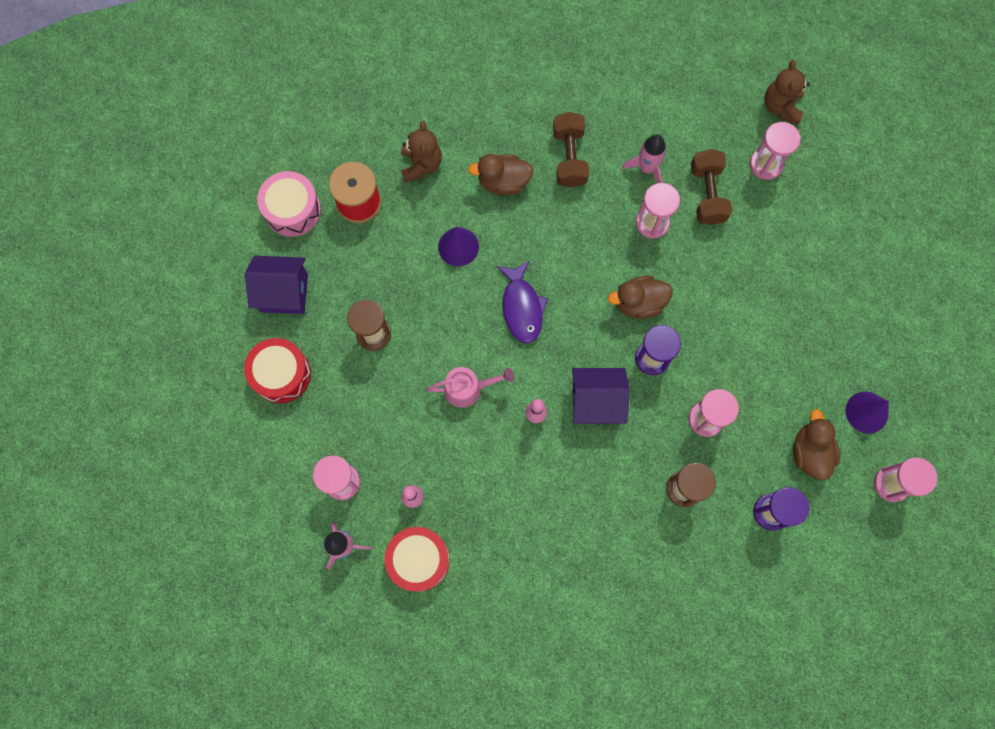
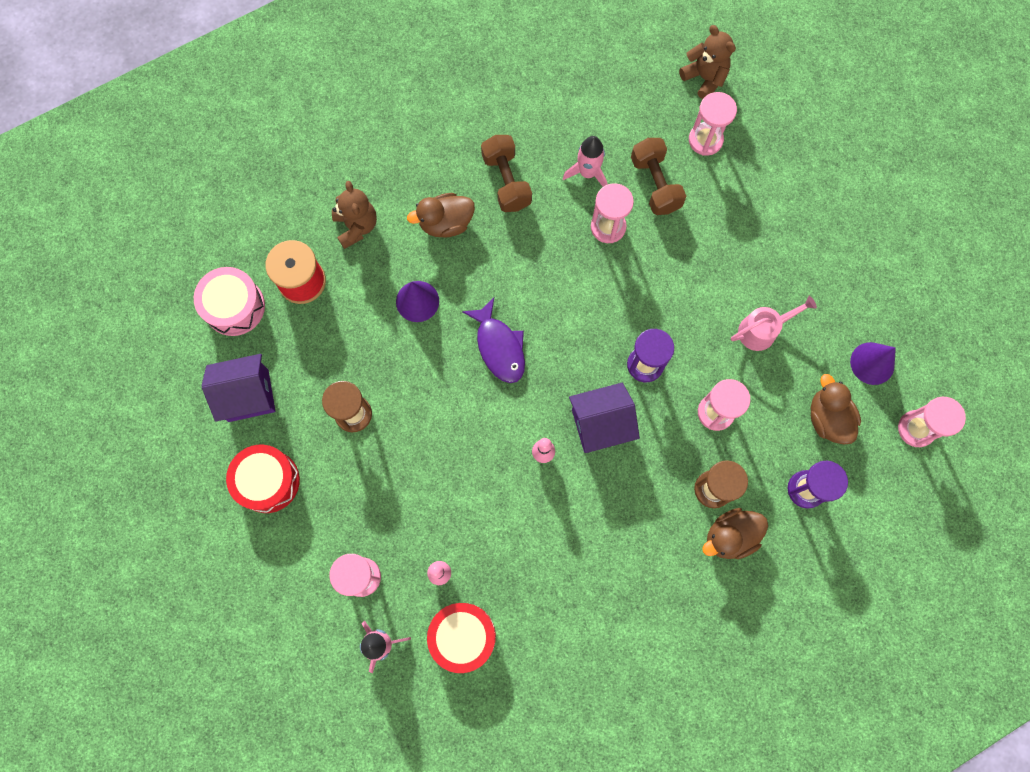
camera: 15 degrees left, 0 degrees up
(468, 388) = (466, 445): pink watering can -> pink watering can (762, 330)
(638, 303) = (616, 312): brown duck -> brown duck (730, 536)
(781, 106) = (704, 78): brown teddy bear -> brown teddy bear turned 150 degrees clockwise

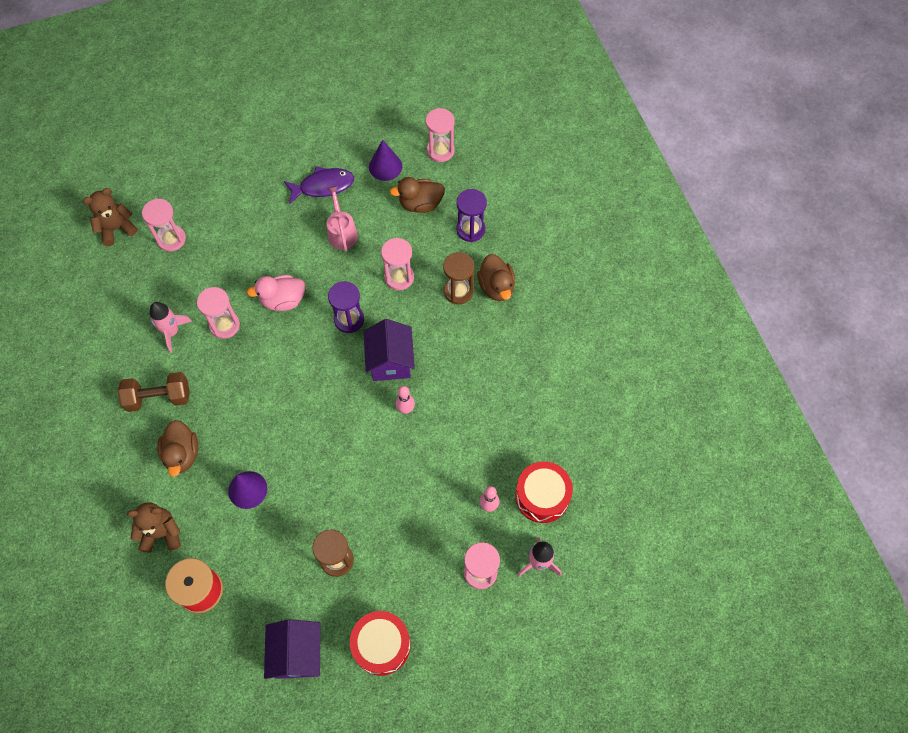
camera: 80 degrees left, 10 degrees down
(234, 307) = (208, 658): pink drum -> none
(499, 347) = (306, 428): purple fish -> purple fish (323, 186)
(654, 283) = (283, 300): none -> pink duck
(655, 184) = (198, 283): brown dumbbell -> none

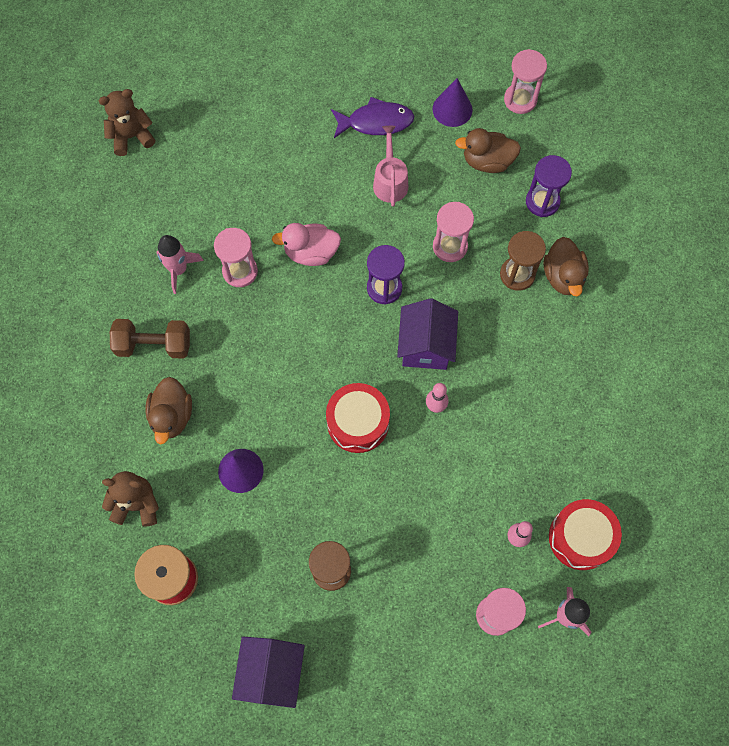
camera: 10 degrees right, 5 degrees up
(171, 239) = (192, 159): pink hourglass -> none
(381, 645) = (369, 680): red drum -> red drum (358, 422)

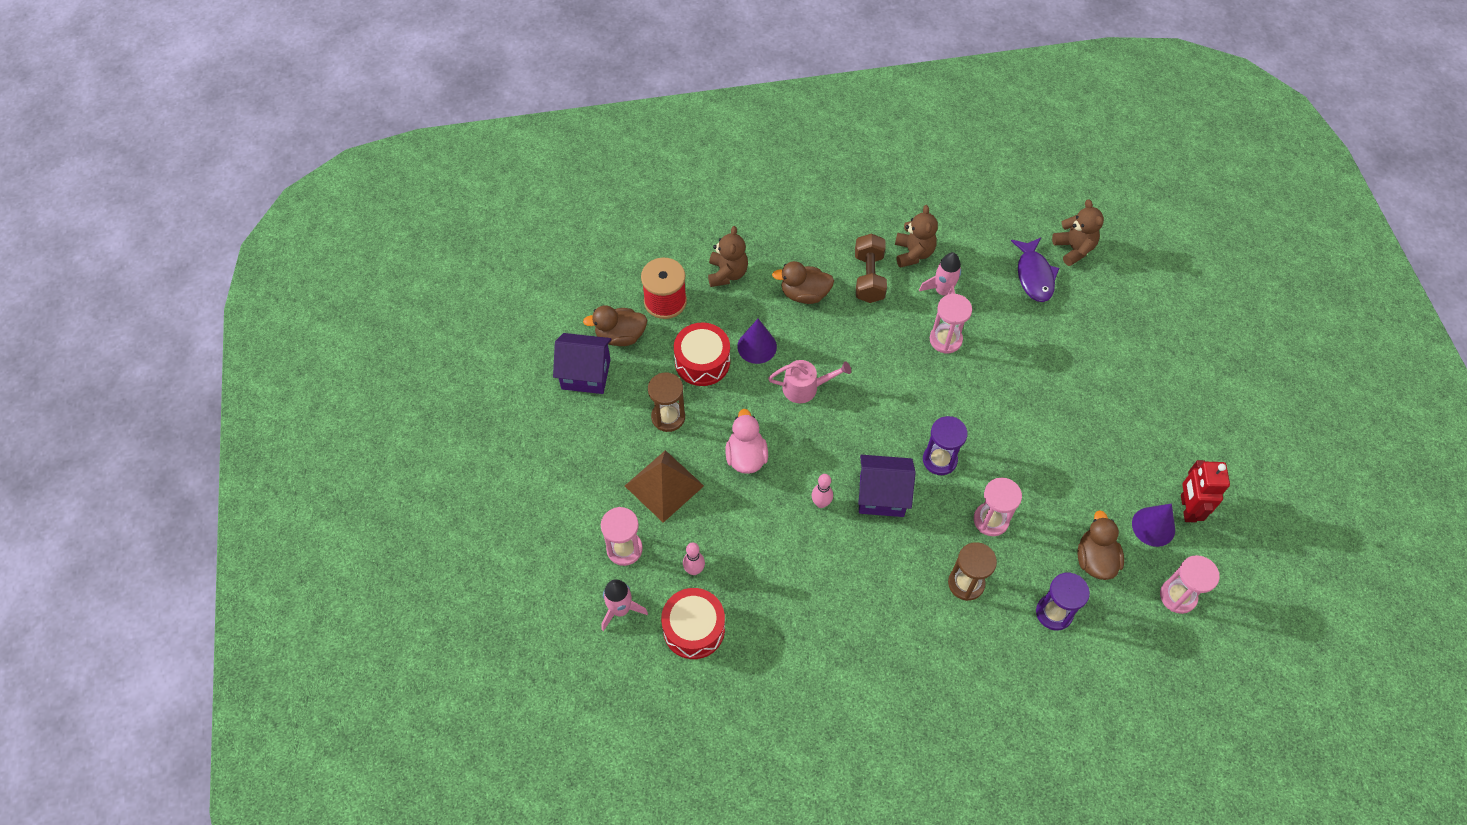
camera: 90 degrees right, 10 degrees down
(124, 296) = (913, 253): none -> brown teddy bear
(311, 252) = (971, 397): pink duck -> pink duck (746, 456)
(358, 422) = (803, 437): red drum -> red drum (702, 362)
(376, 122) = (1125, 453): purple fish -> purple fish (1034, 275)
(390, 181) = (1057, 466): pink watering can -> pink watering can (805, 387)
(418, 573) = (664, 485): none -> brown pyramid
(433, 79) = (1187, 508): none -> red robot
(563, 276) = (968, 629): brown duck -> brown duck (620, 336)

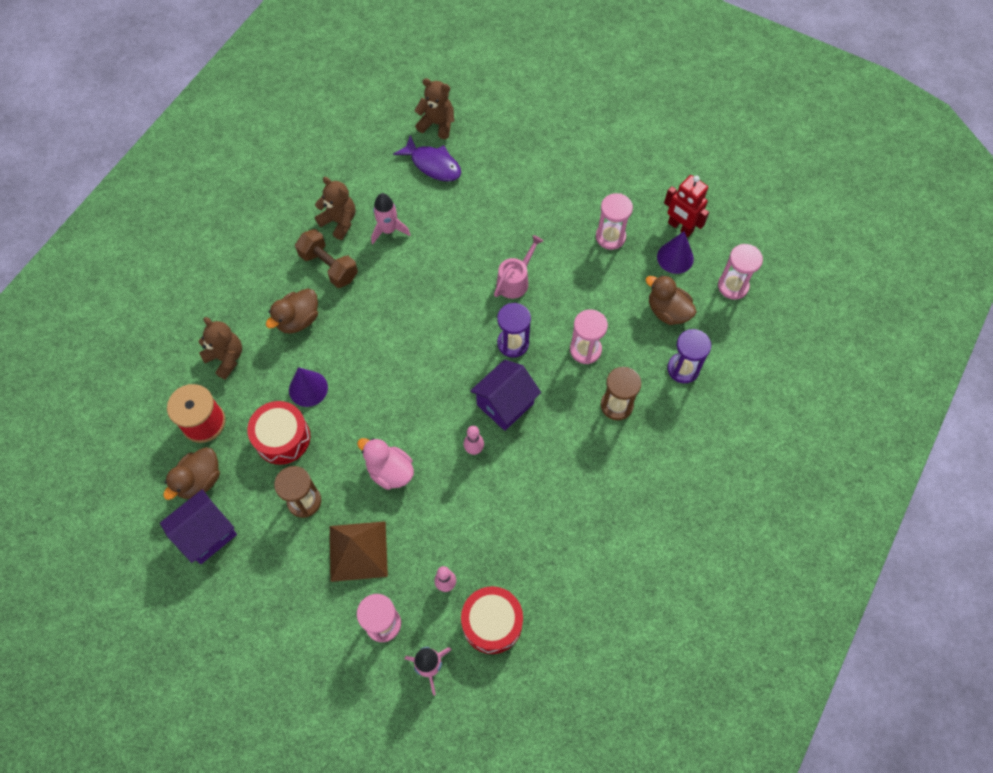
camera: 50 degrees left, 5 degrees up
(805, 387) = (374, 383): pink watering can -> pink watering can (515, 281)
(945, 339) = (426, 260): pink hourglass -> pink hourglass (610, 237)

